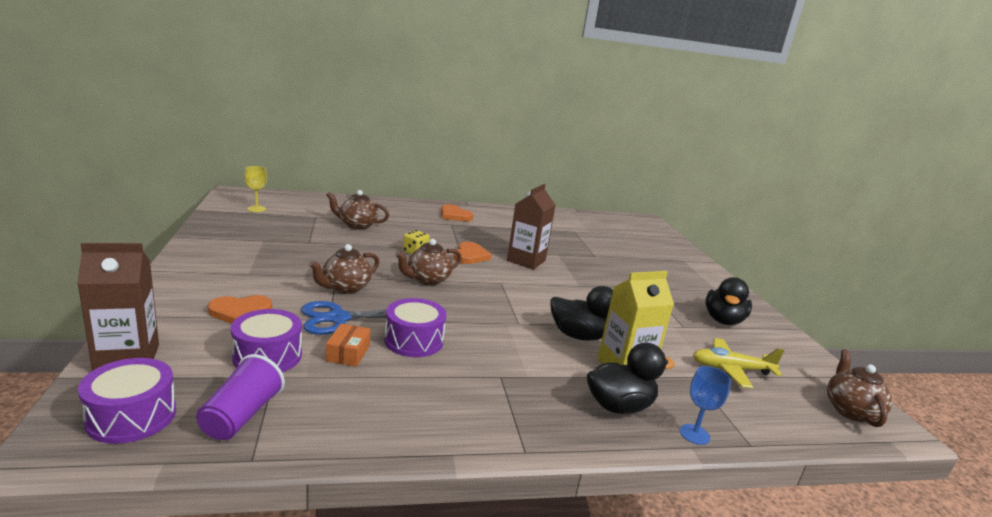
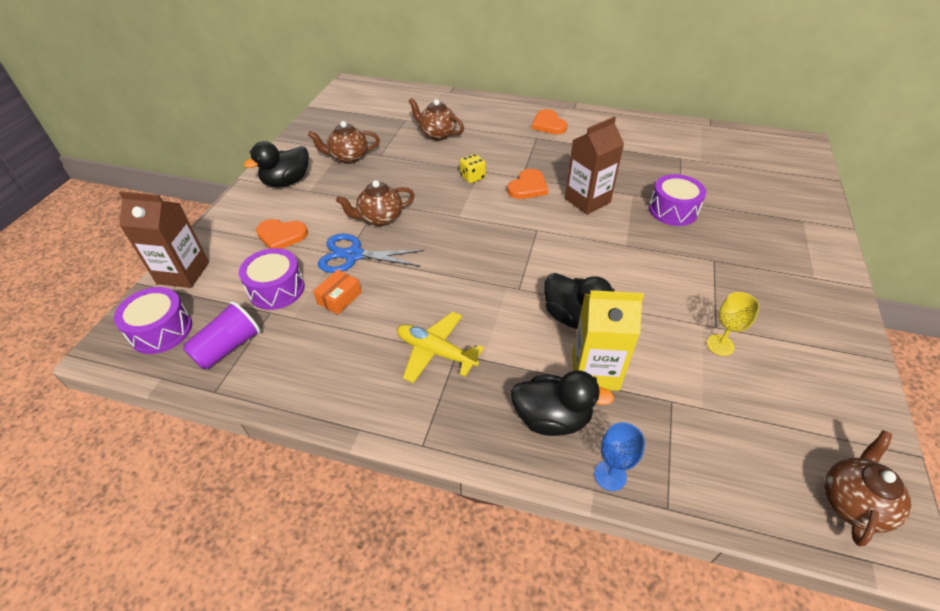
camera: 30 degrees right, 25 degrees up
(256, 209) = (358, 107): yellow goblet -> yellow goblet (720, 345)
(414, 340) = (403, 293): purple drum -> purple drum (673, 210)
(427, 280) = (462, 217): brown teapot -> brown teapot (348, 157)
(723, 320) = (781, 327): black duck -> black duck (286, 182)
(731, 369) = (729, 402): yellow plane -> yellow plane (436, 352)

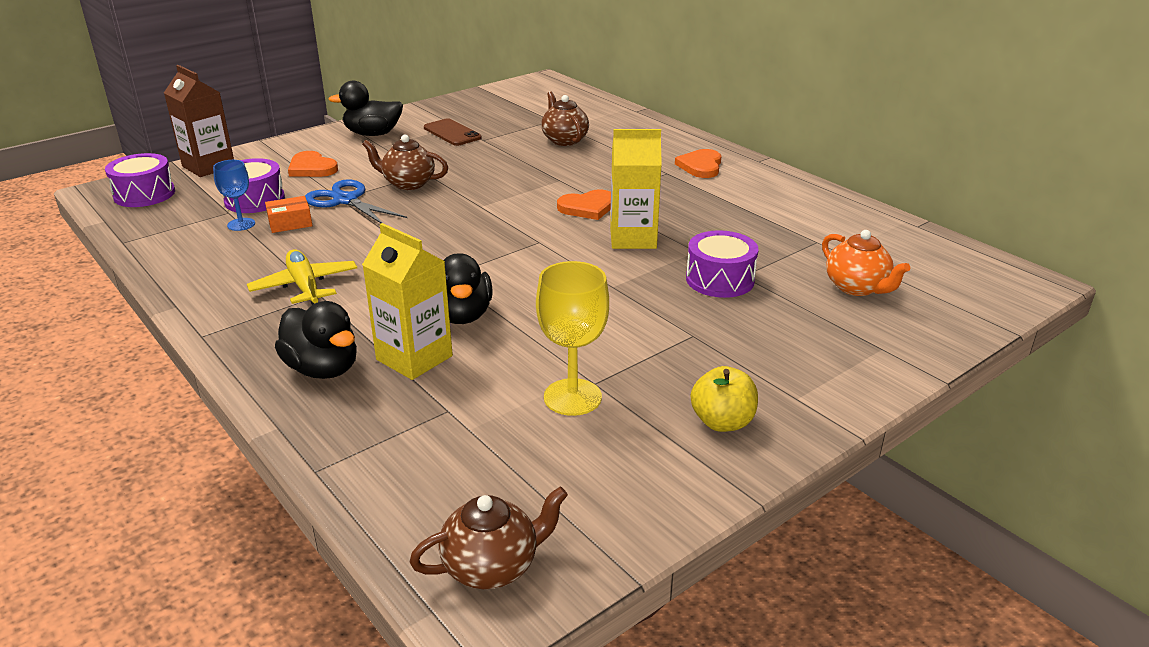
camera: 35 degrees right, 15 degrees down
(228, 347) = (169, 221): purple cup -> none
(348, 157) = (452, 133): brown teapot -> brown phone
(472, 177) = (543, 182): yellow dice -> none
(587, 200) = (633, 238): brown carton -> yellow carton
(610, 475) = (305, 426): blue goblet -> blue goblet (241, 224)
(720, 345) = (572, 397): yellow goblet -> yellow goblet, size x1.62
(740, 183) = (857, 287): none -> orange teapot
(807, 315) = (722, 422): none -> yellow apple

